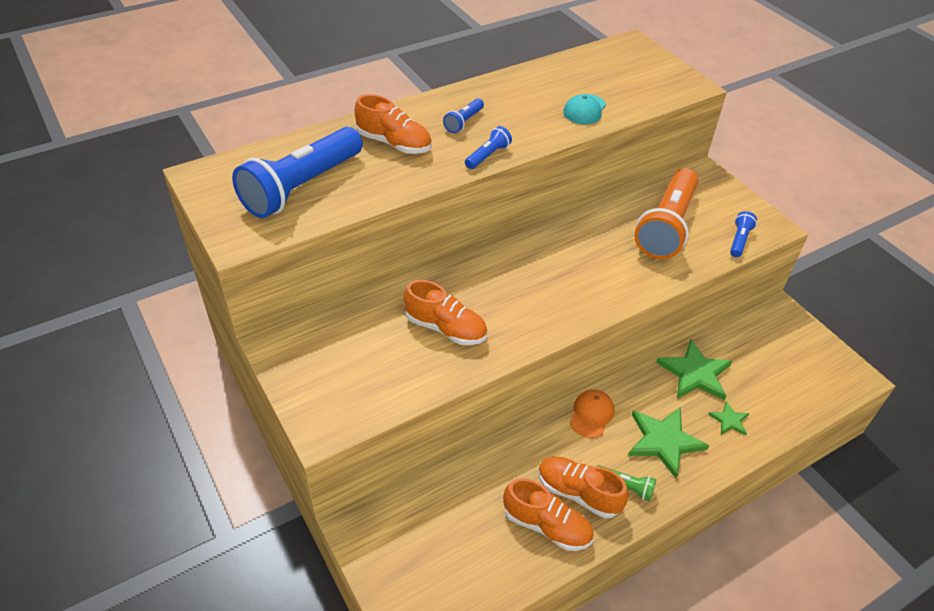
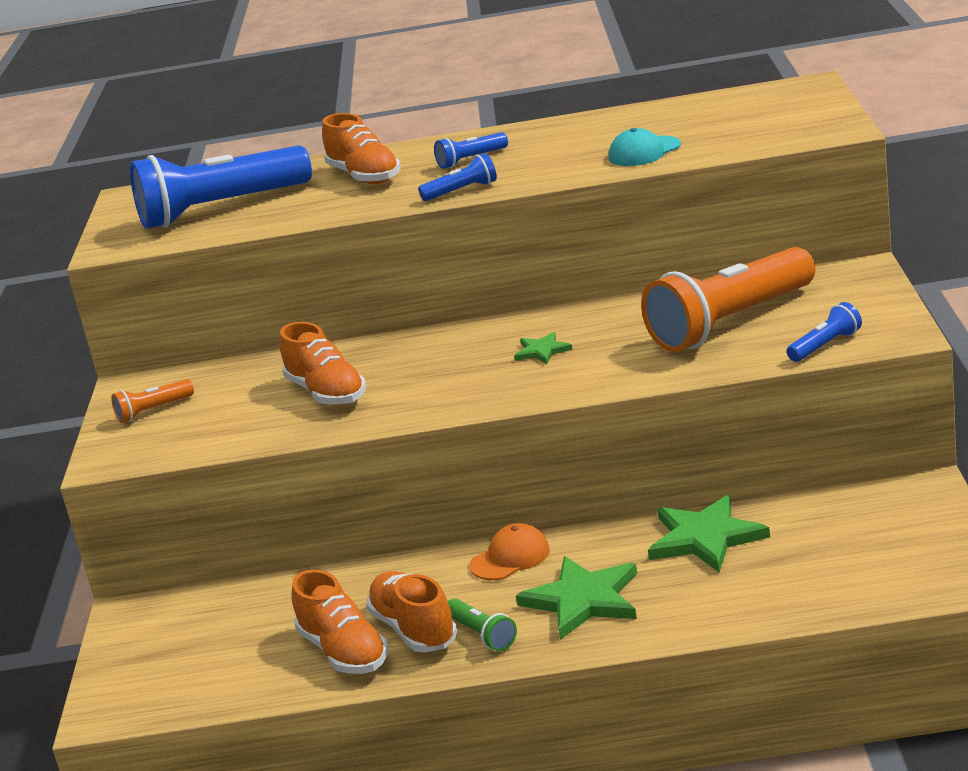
camera: 35 degrees right, 20 degrees down
(318, 368) = (153, 411): none -> orange flashlight
(729, 420) = (703, 594): green star -> green star (542, 351)

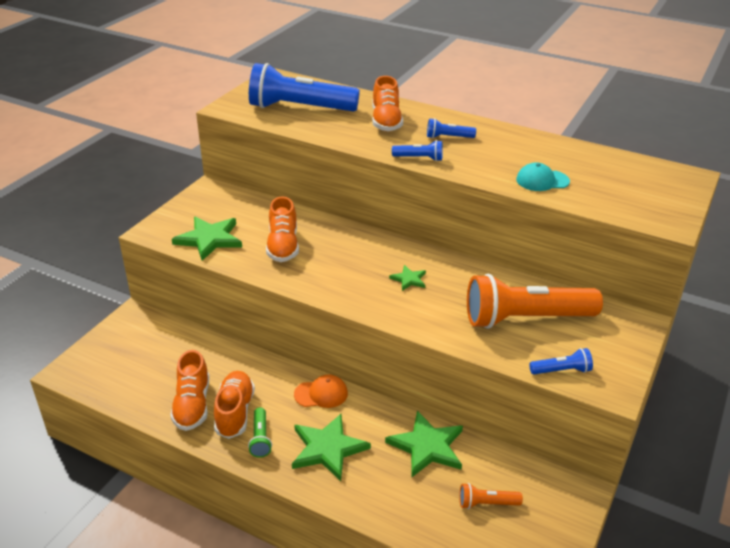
camera: 25 degrees right, 10 degrees up
(153, 411) = (202, 211): orange flashlight -> orange flashlight (486, 503)
(208, 431) = (209, 239): none -> green star

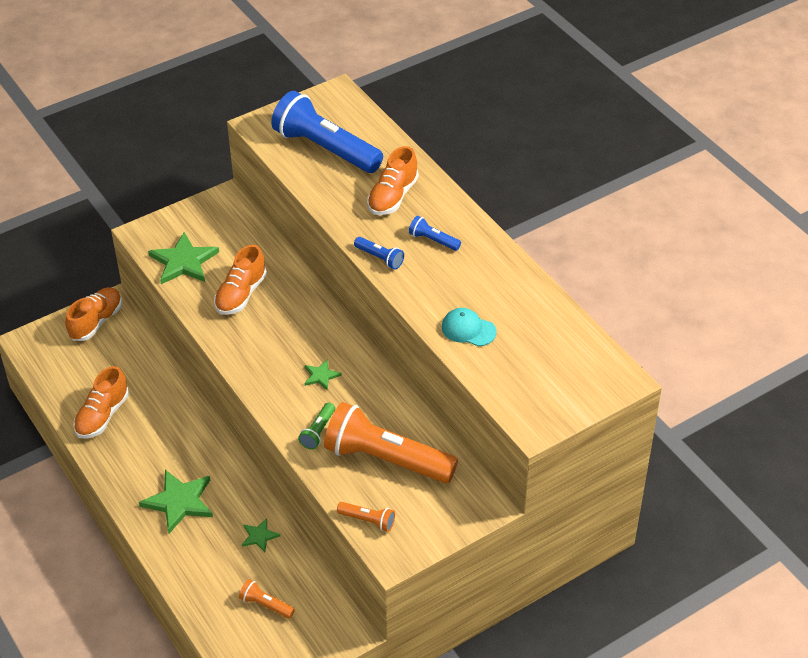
camera: 30 degrees right, 10 degrees up
(235, 412) = (130, 437): orange shoe -> orange shoe (96, 322)
(260, 438) = (134, 469): green flashlight -> green flashlight (318, 431)
(321, 394) = (211, 450): orange cap -> none
(427, 446) = (259, 536): green star -> green star, size x0.51
(561, 370) = (368, 520): blue flashlight -> orange flashlight

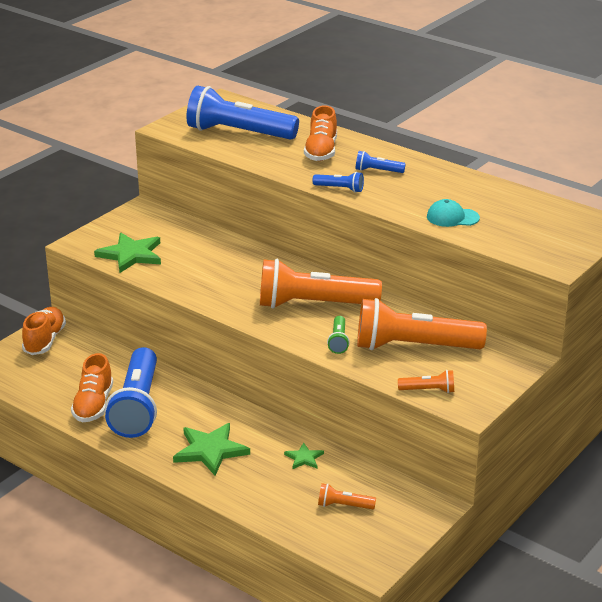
camera: 20 degrees left, 15 degrees down
(140, 428) = (137, 406): none -> blue flashlight
(241, 294) = (200, 266): orange shoe -> none
(321, 376) = (314, 305): green star -> orange flashlight

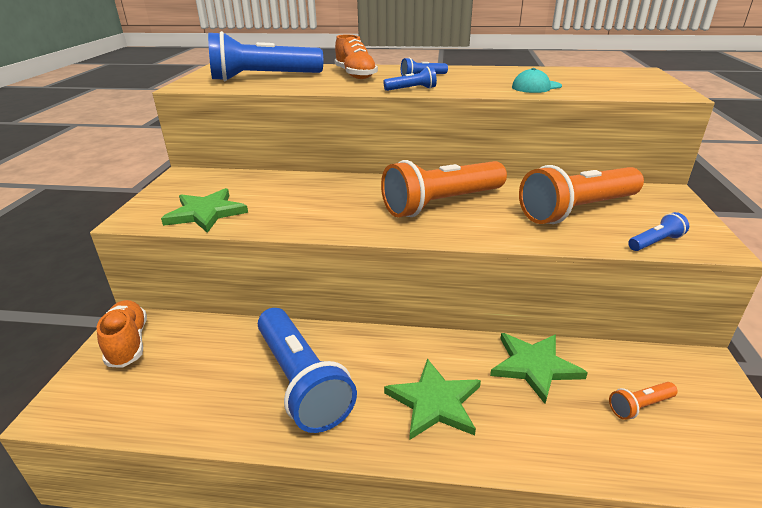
camera: 30 degrees left, 0 degrees up
(93, 405) = (245, 402): orange shoe -> none
(304, 458) = (534, 366): green star -> green star, size x1.94
(338, 341) = (510, 226): green flashlight -> none
(428, 390) = (655, 242): orange flashlight -> blue flashlight

